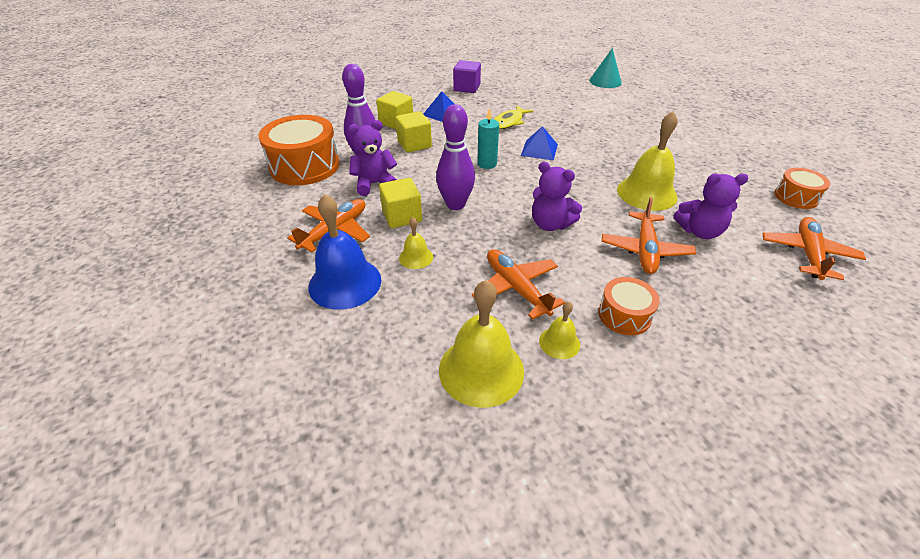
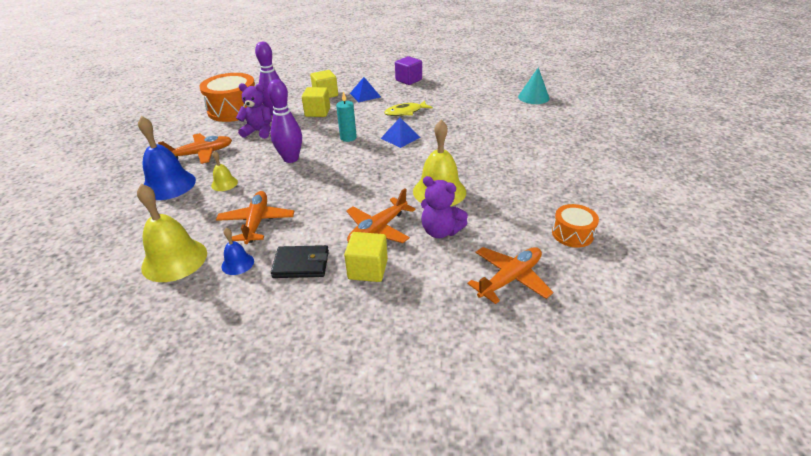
camera: 30 degrees right, 5 degrees down
(402, 216) = (249, 156): yellow cube -> yellow cube (368, 269)
(550, 224) = (335, 190): purple teddy bear -> none
(559, 342) = (237, 263): yellow bell -> blue bell
(624, 315) = (301, 264): orange drum -> black wallet

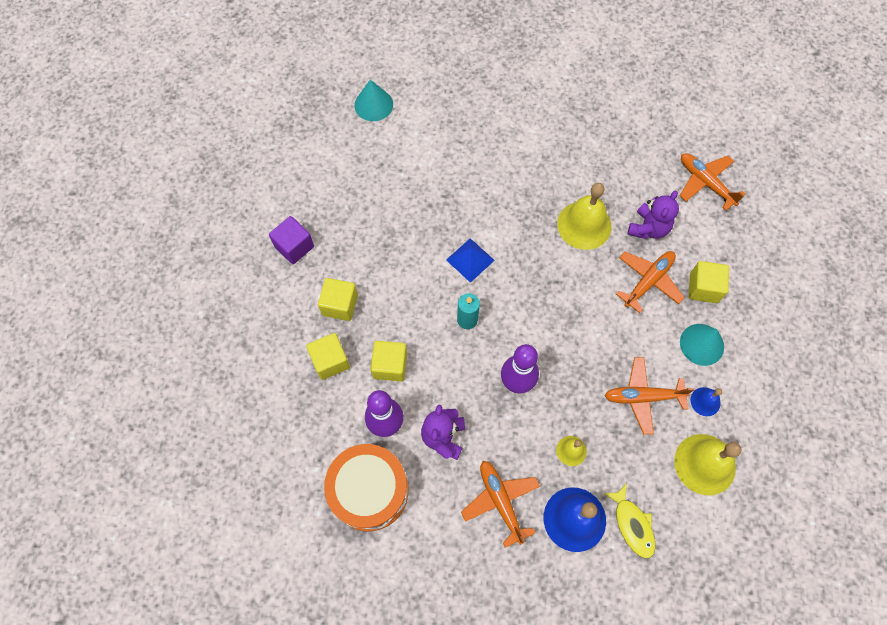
camera: 90 degrees left, 30 degrees up
(301, 264) = (702, 344): black wallet -> turquoise cone
(365, 95) = (340, 305): blue pyramid -> yellow cube
(378, 229) = (648, 281): orange plane -> orange plane turned 90 degrees counterclockwise
(405, 112) = (401, 253): yellow fish -> yellow fish (632, 524)
(572, 234) = (646, 128): orange drum -> none

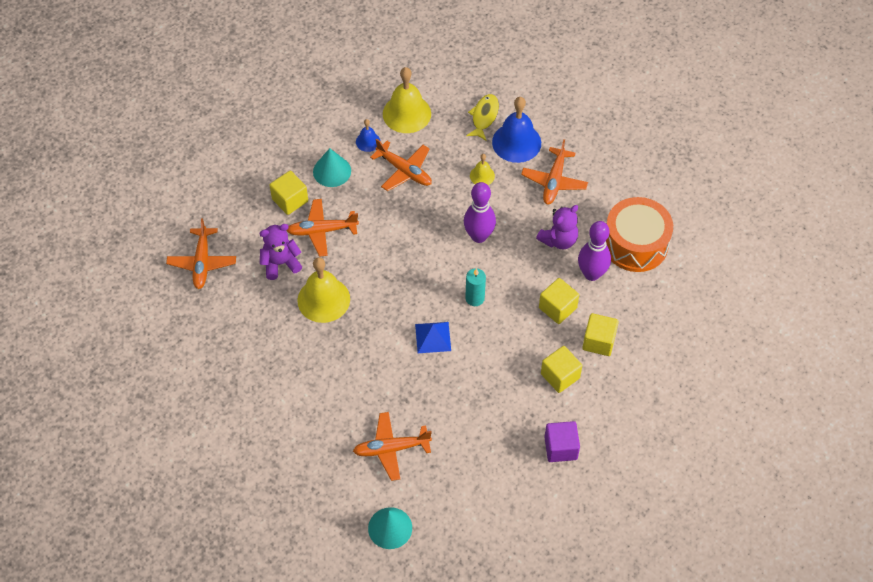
camera: 140 degrees left, 10 degrees down
(422, 154) = (391, 449): none -> orange plane

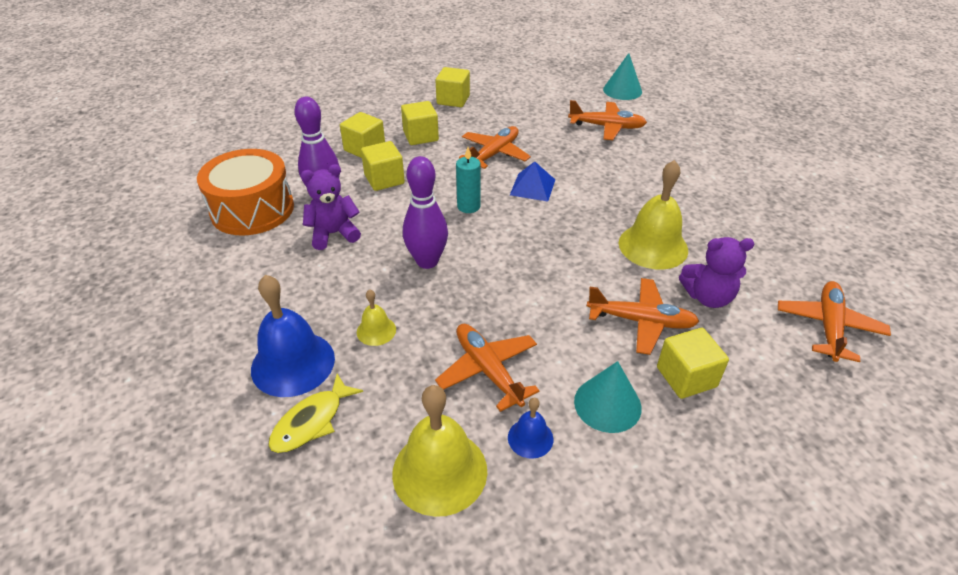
camera: 160 degrees left, 15 degrees down
(554, 181) = (285, 296): orange plane -> orange plane (494, 154)
(560, 448) = (453, 100): purple cube -> yellow cube

